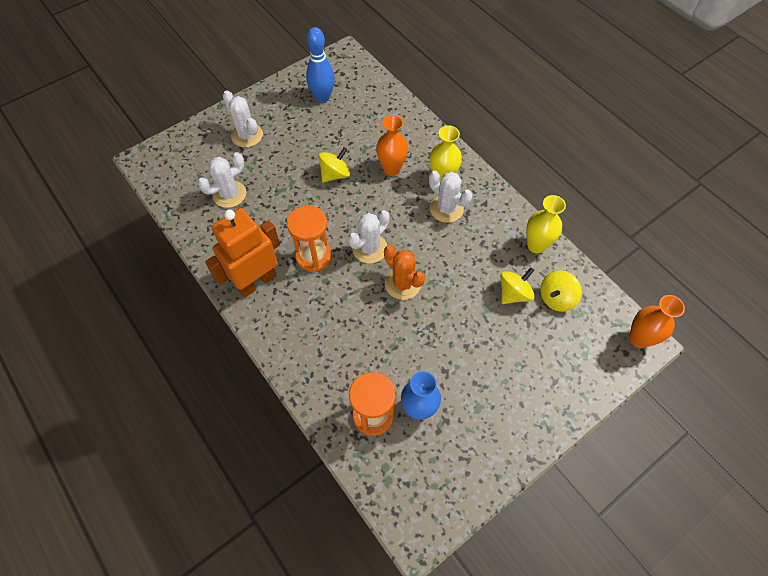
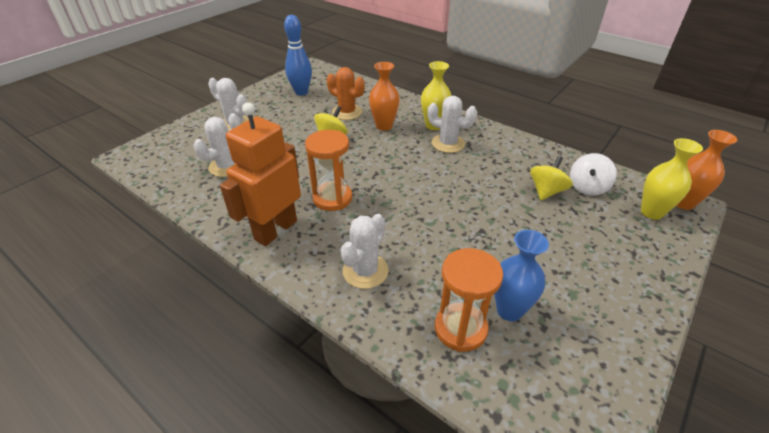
camera: 15 degrees left, 20 degrees down
(369, 248) = (388, 182): white cactus -> white cactus (365, 271)
(402, 284) = (434, 203): orange cactus -> orange cactus (347, 112)
(536, 245) = (543, 154): yellow vase -> yellow vase (651, 212)
(556, 298) = (587, 187): yellow spinning top -> white spinning top

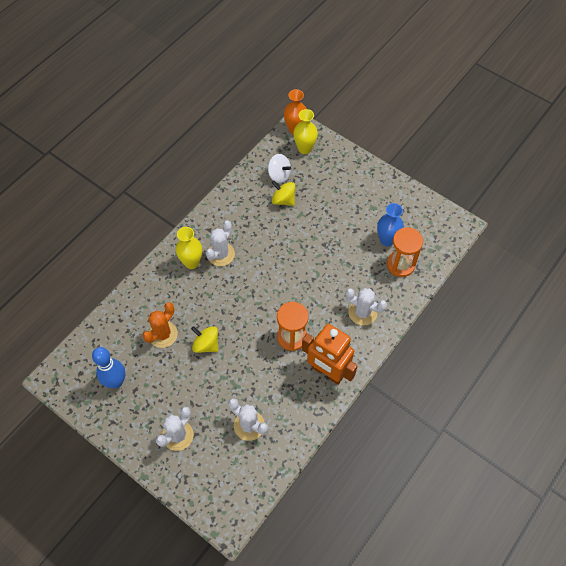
camera: 90 degrees left, 20 degrees up
(384, 126) = (190, 302): orange vase -> none

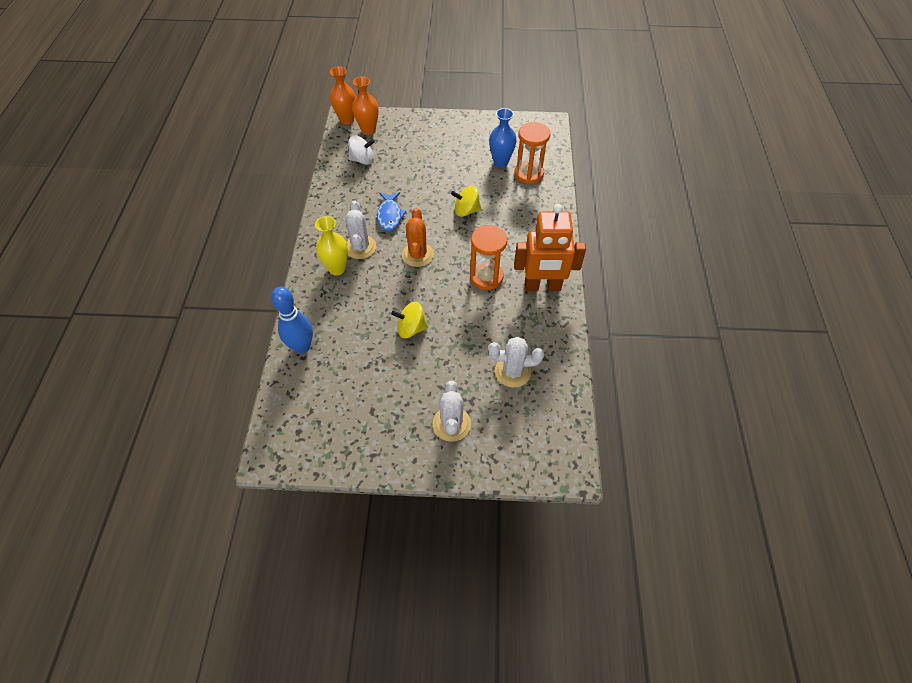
camera: 35 degrees left, 5 degrees down
(116, 382) = (345, 415): blue bowling pin -> blue bowling pin (302, 347)
(163, 334) = (359, 345): orange cactus -> orange cactus (417, 255)
(262, 239) = (390, 215): none -> blue fish
(283, 200) = (383, 176): yellow spinning top -> yellow spinning top (466, 211)
(304, 149) = (368, 130): yellow vase -> orange vase
(362, 312) = (530, 225): white cactus -> none

